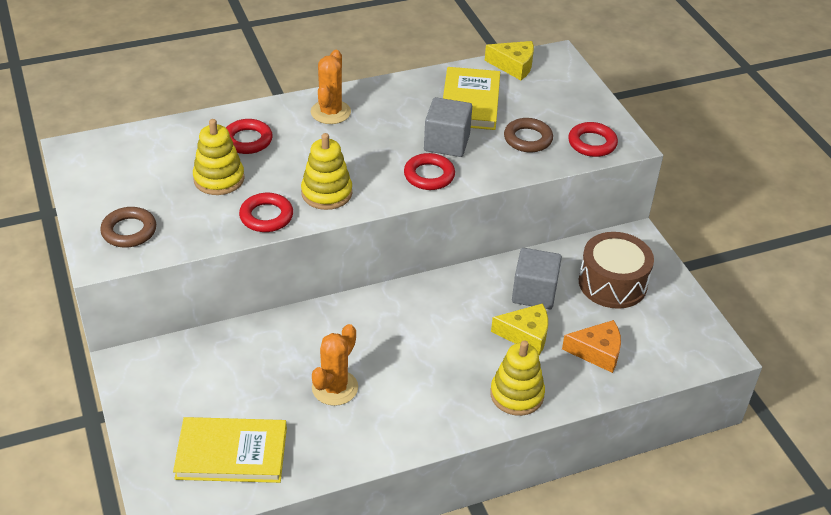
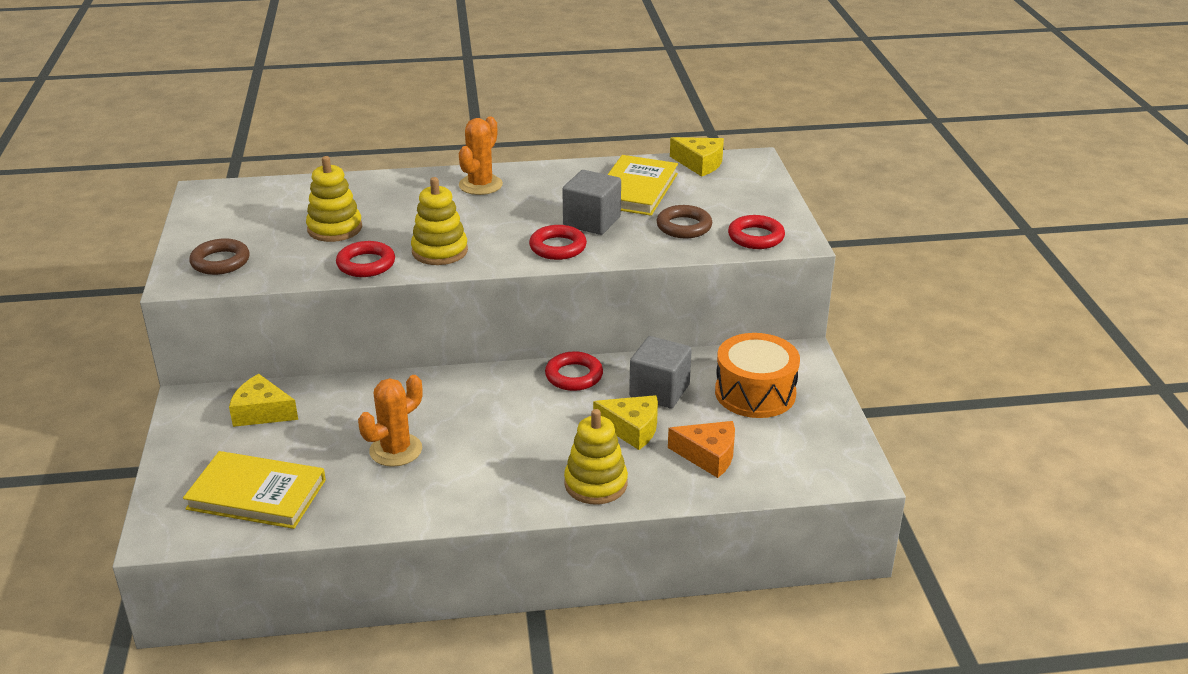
camera: 15 degrees right, 10 degrees down
(198, 366) = (261, 412): none -> yellow cheese
(247, 140) = (381, 200): red ring -> red ring (574, 376)
(612, 283) = (755, 393): brown drum -> orange drum

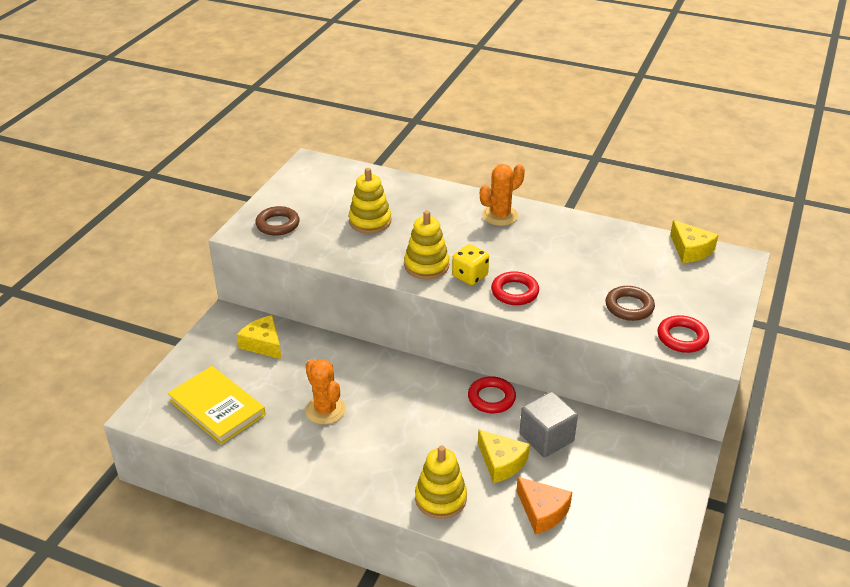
camera: 30 degrees right, 5 degrees up
(366, 264) = (368, 259): red ring -> none
(396, 450) = (325, 410): orange cactus -> orange cactus turned 75 degrees clockwise
(497, 247) = (470, 276): none -> yellow dice
(592, 221) = (559, 277): grey cube -> none
(636, 190) = (617, 258): yellow book -> none
(755, 393) = (621, 471): orange drum -> none

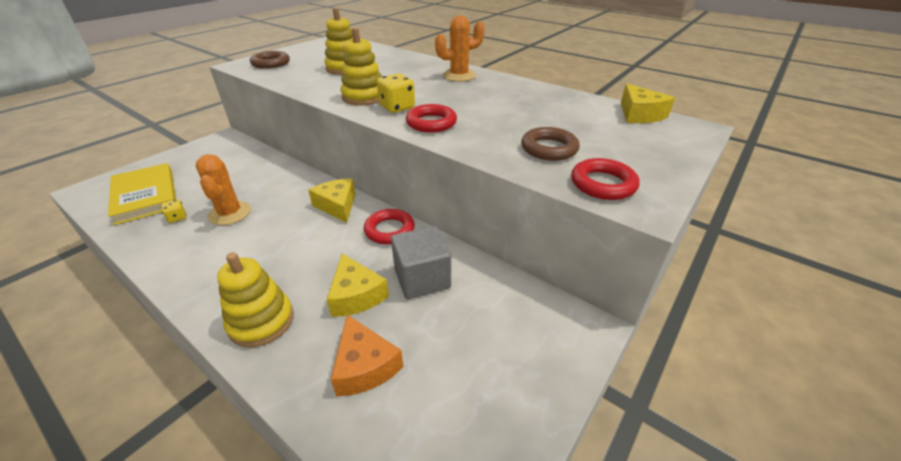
camera: 15 degrees right, 0 degrees up
(263, 344) = (231, 158): yellow cheese -> yellow cheese (337, 206)
(277, 425) = (177, 218): none -> yellow dice

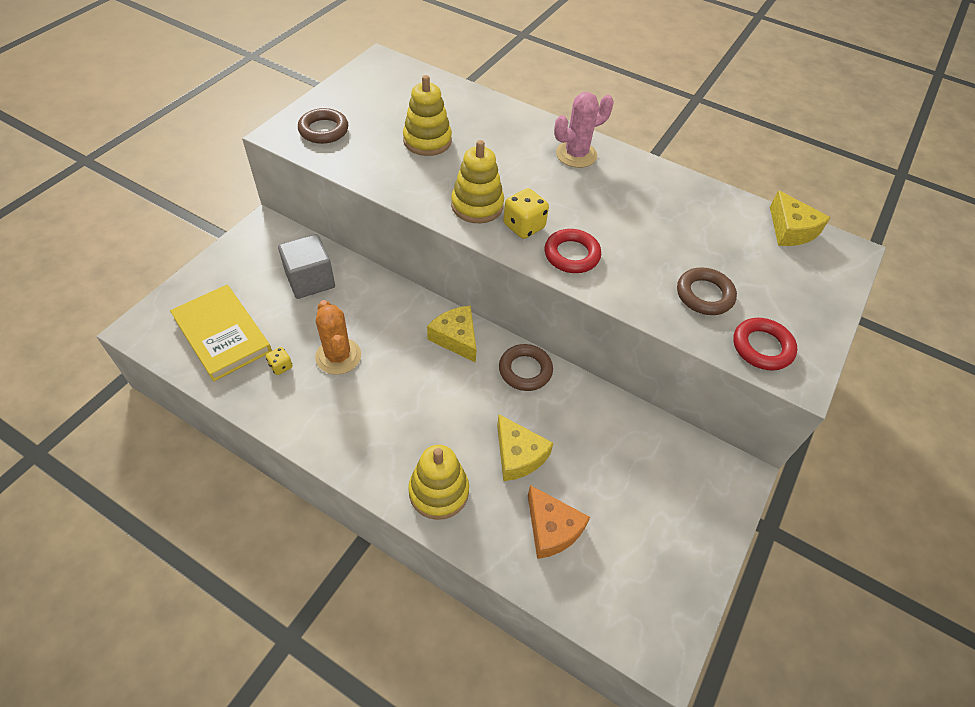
camera: 10 degrees left, 15 degrees up
(389, 230) = (525, 370): red ring -> brown ring
(422, 278) = (576, 431): grey cube -> grey cube (310, 280)
(459, 76) = (576, 154): orange cactus -> pink cactus

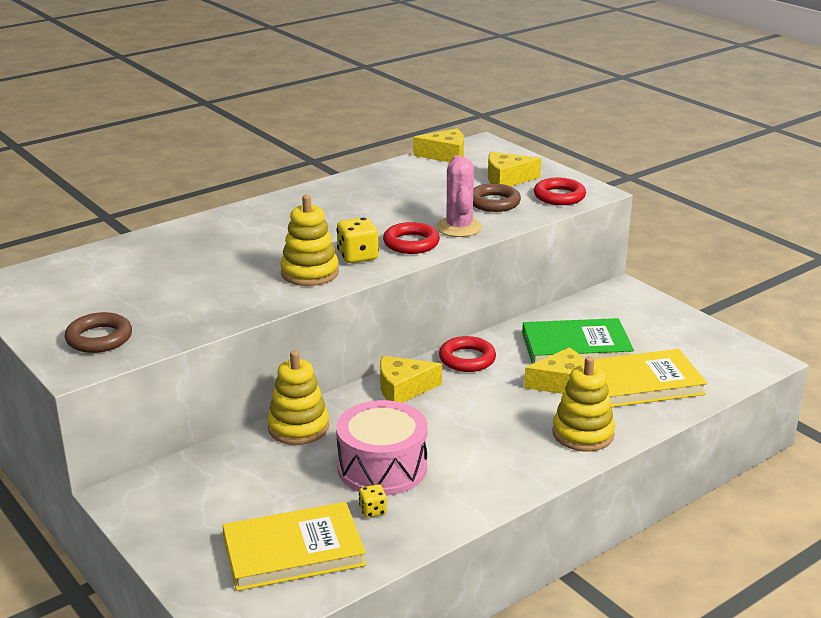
camera: 65 degrees left, 25 degrees down
(310, 280) = (249, 471): grey cube -> none
(338, 356) = (382, 467): orange cactus -> pink drum
(427, 141) = (182, 281): yellow stacking toy -> yellow stacking toy (298, 427)
(525, 370) = (467, 359): brown ring -> red ring
(552, 529) = (643, 383): orange cheese -> yellow book
(576, 154) = (277, 213): pink cactus -> pink cactus (459, 227)
(591, 453) = (576, 347): none -> green book
(771, 292) = (507, 179): none -> yellow cheese

